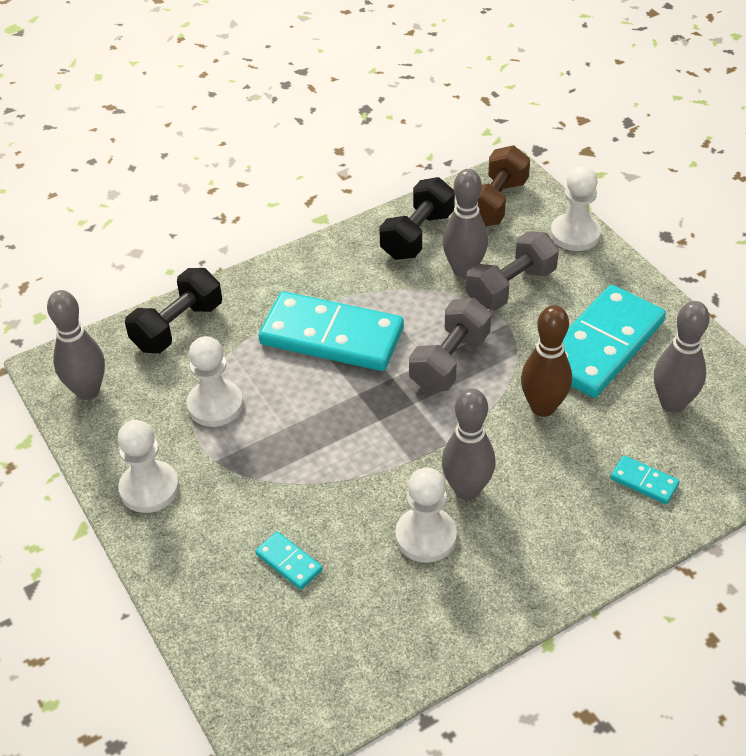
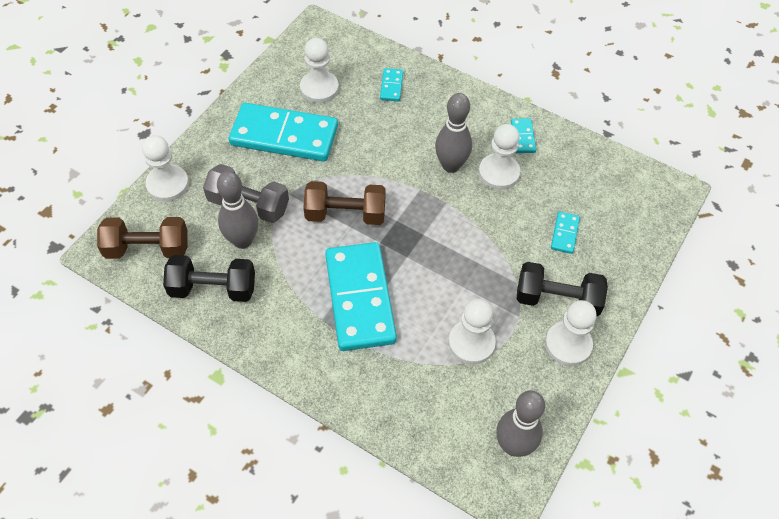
camera: 120 degrees left, 10 degrees up
(178, 327) = (409, 417): black dumbbell -> black dumbbell (557, 299)
(449, 361) = (345, 214): grey dumbbell -> brown dumbbell
(473, 596) = (523, 137): none -> turquoise domino
(542, 407) = (359, 150): brown bowling pin -> none
(672, 403) = (319, 88): grey bowling pin -> white pawn

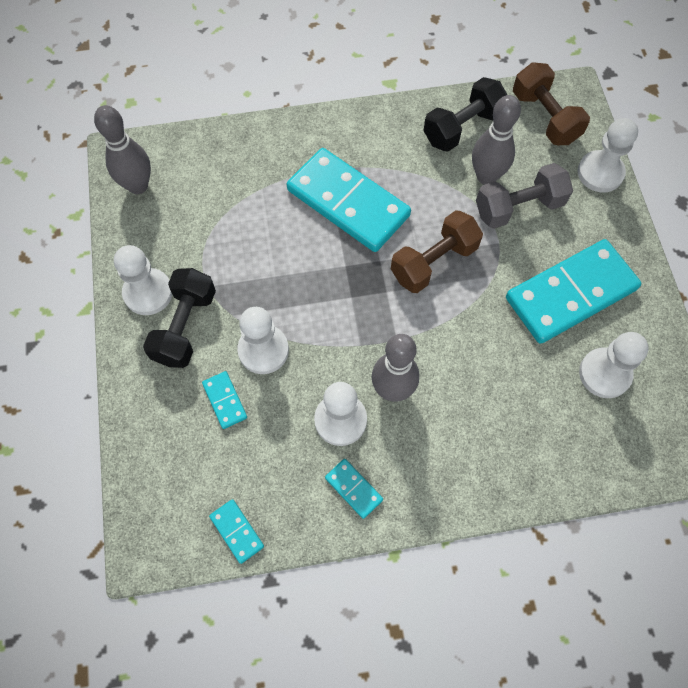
camera: 140 degrees right, 10 degrees up
(147, 248) = (545, 117): brown dumbbell -> brown dumbbell turned 75 degrees counterclockwise
(391, 86) = (543, 440): turquoise domino -> turquoise domino (237, 531)
(471, 343) = (229, 235): white pawn -> white pawn (263, 350)
(557, 299) = (185, 327): black dumbbell -> black dumbbell turned 45 degrees counterclockwise

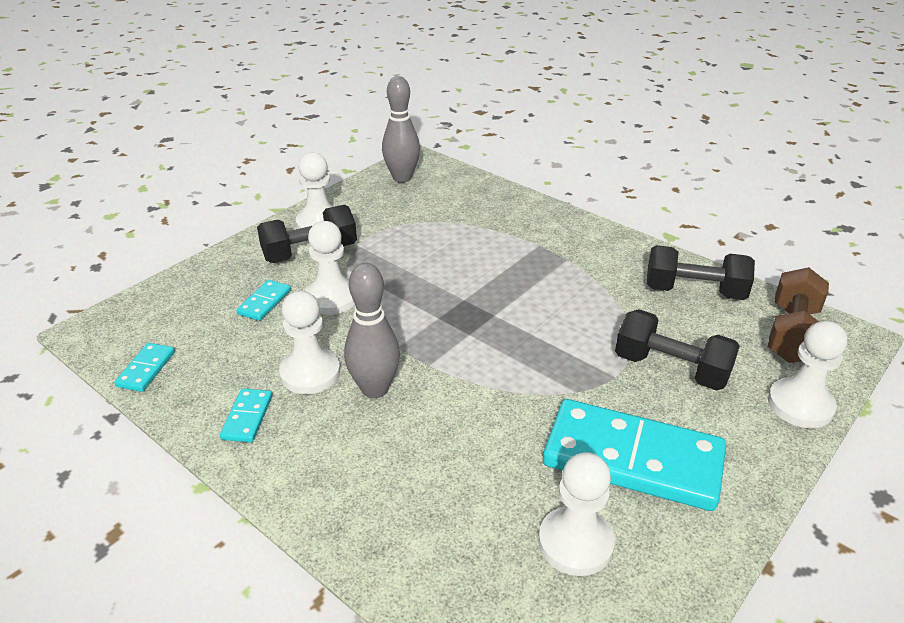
camera: 50 degrees right, 30 degrees down
(348, 203) = (524, 270): turquoise domino -> none
(433, 262) = (536, 346): brown dumbbell -> none
(486, 176) = (670, 331): grey bowling pin -> none
(518, 207) = (671, 369): grey dumbbell -> black dumbbell

